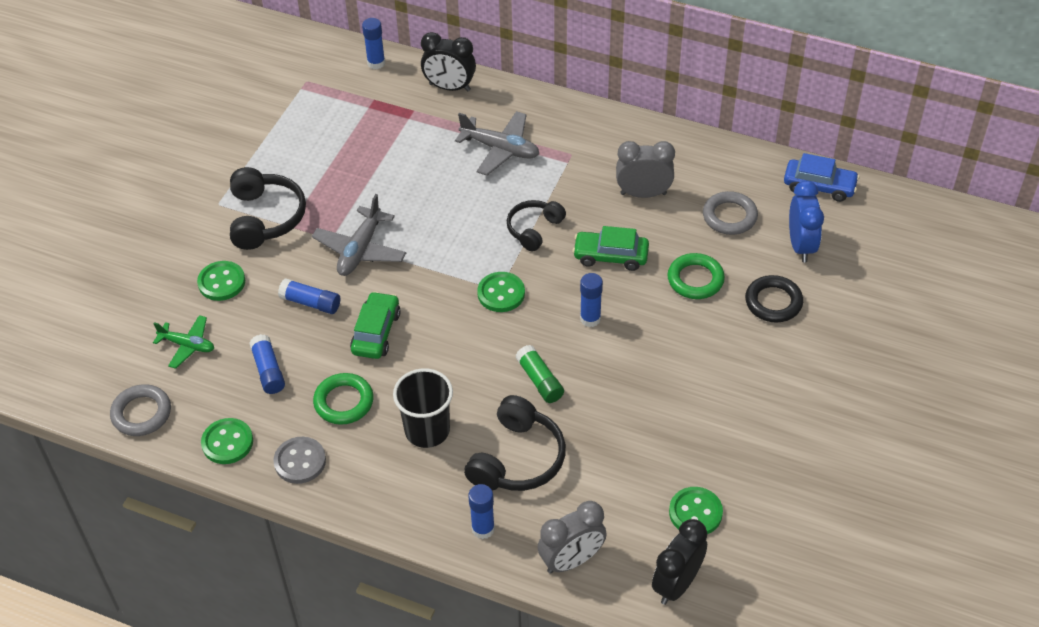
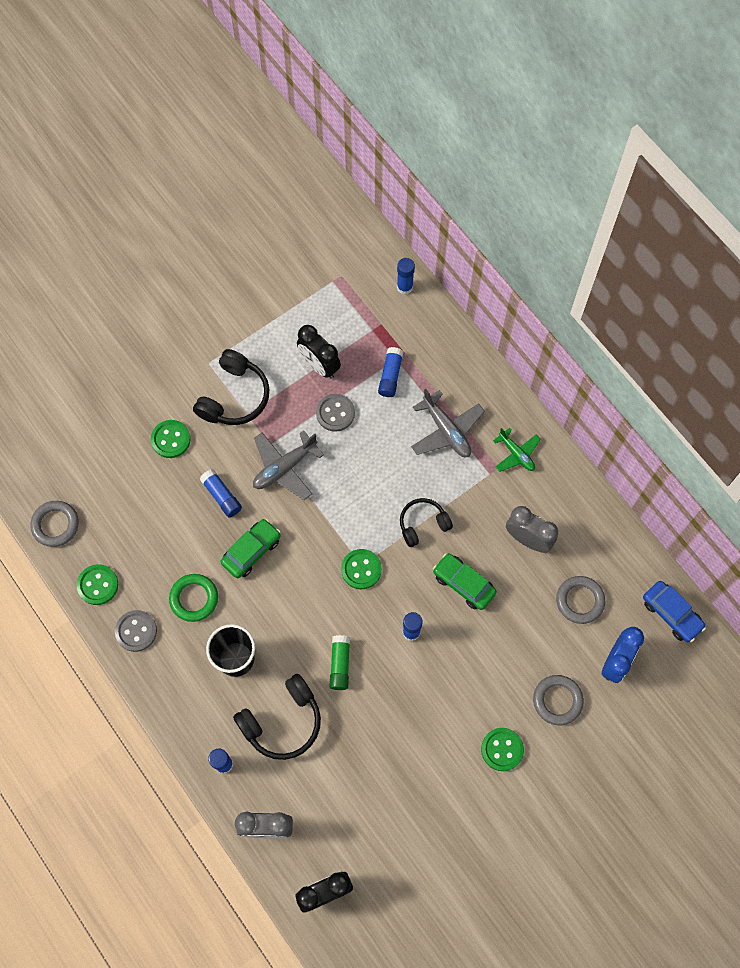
camera: 30 degrees right, 20 degrees up
(187, 345) = (117, 483): green plane -> green plane (516, 454)
(268, 370) = (159, 539): blue glue stick -> blue glue stick (390, 376)
(380, 185) = (335, 413): none -> grey button
(449, 87) = (446, 345): black clock -> black clock (319, 365)
(695, 279) = (513, 644): green ring -> none
(695, 513) = (376, 844): green button -> green button (502, 749)
(773, 302) = (557, 700): black ring -> grey ring

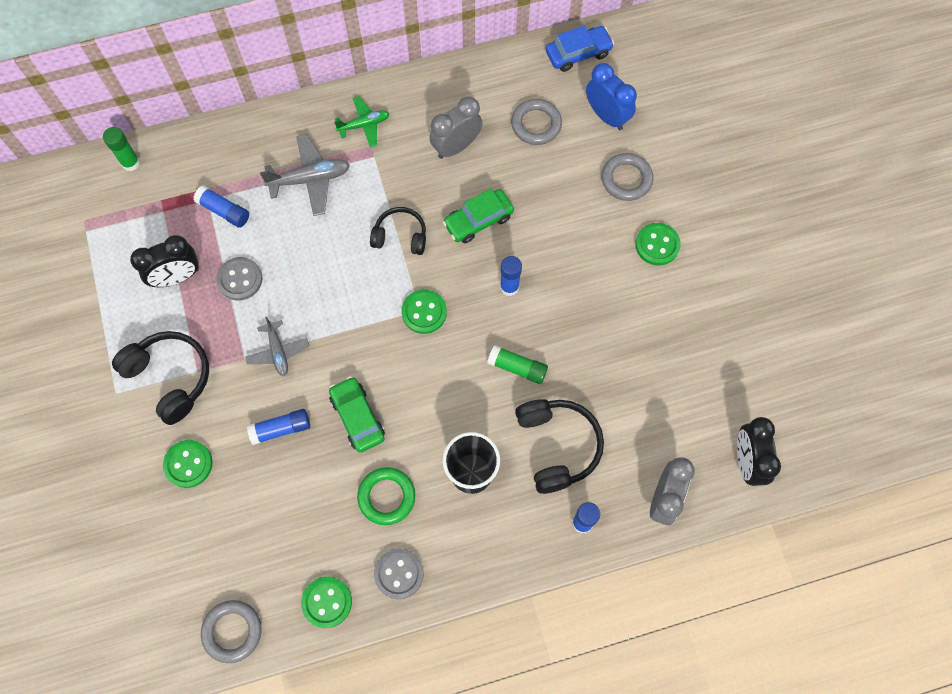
camera: 70 degrees left, 0 degrees up
(284, 468) = (278, 352): grey plane -> grey plane, size x0.66
(404, 287) = (131, 163): blue glue stick -> green glue stick
(423, 524) = (400, 236): black headphones -> black headphones turned 105 degrees clockwise

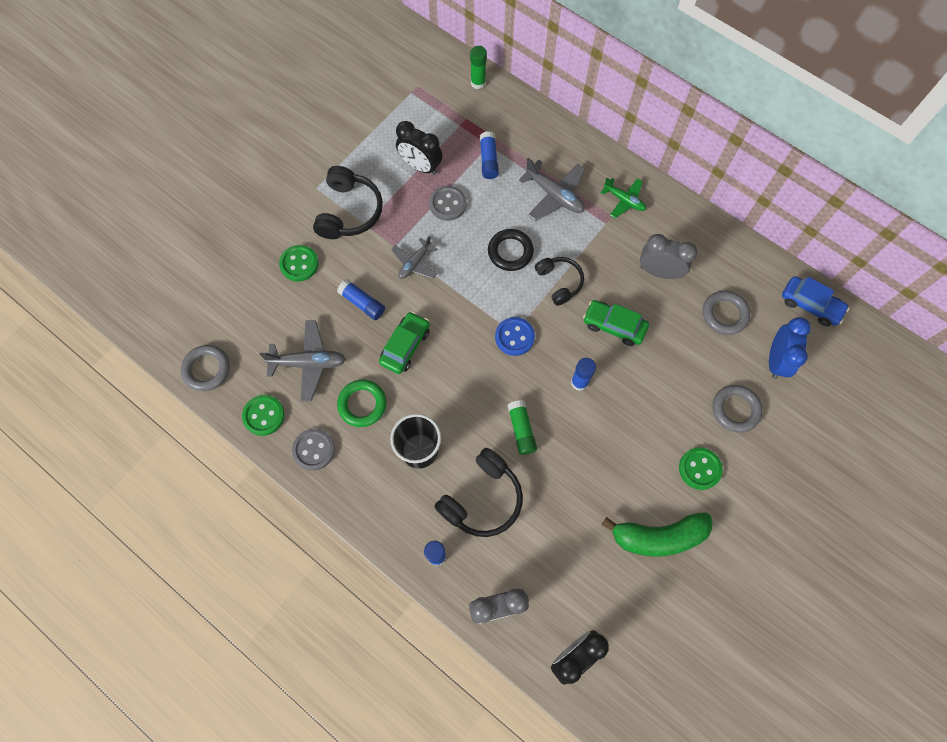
camera: 55 degrees right, 0 degrees up
(304, 522) = (308, 363): none -> grey plane
(336, 257) = (510, 252): none -> black ring
(424, 312) = (514, 337): green button -> blue button
(692, 320) = (658, 536): none -> green banana

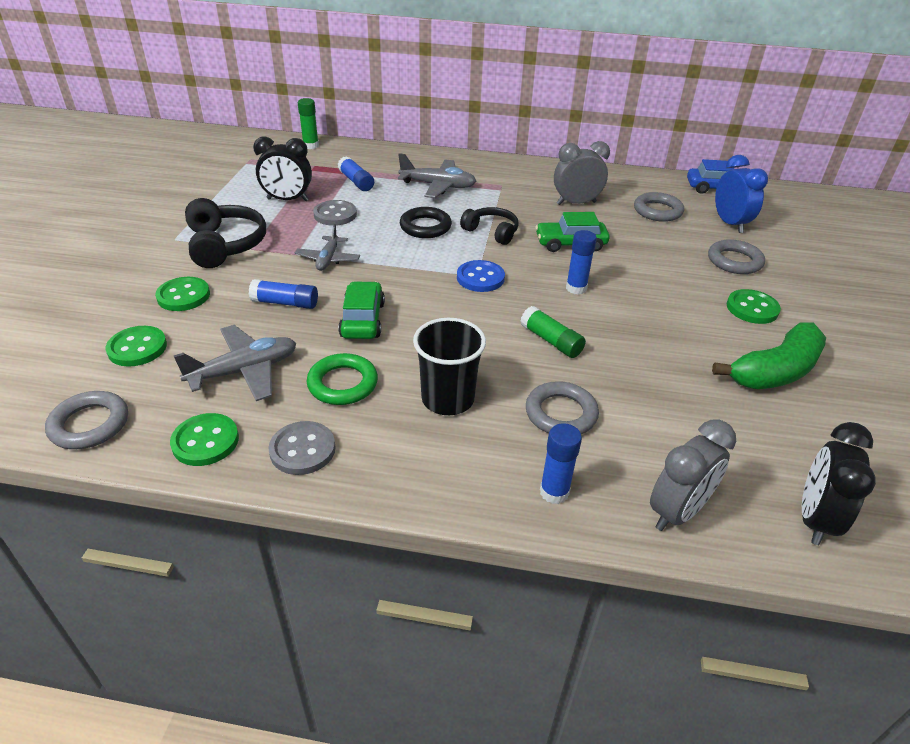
camera: 30 degrees left, 30 degrees down
(253, 309) = (137, 348): none -> green button
(482, 498) = (561, 413): black headphones -> grey ring
(624, 200) = (504, 174): green plane -> none

